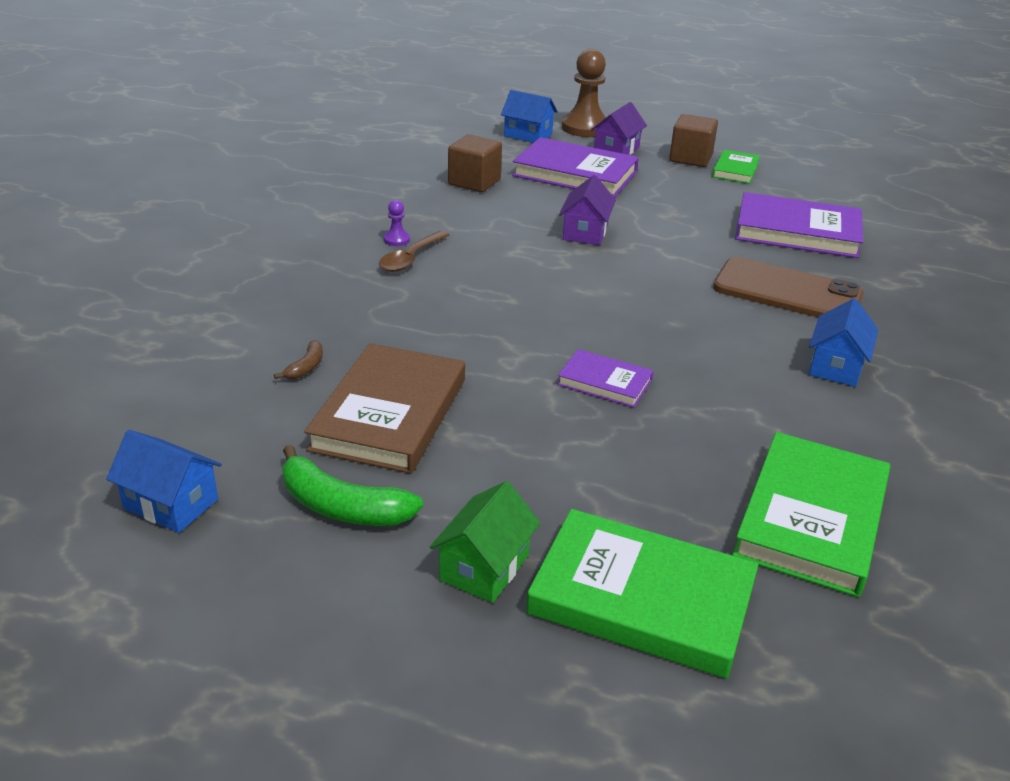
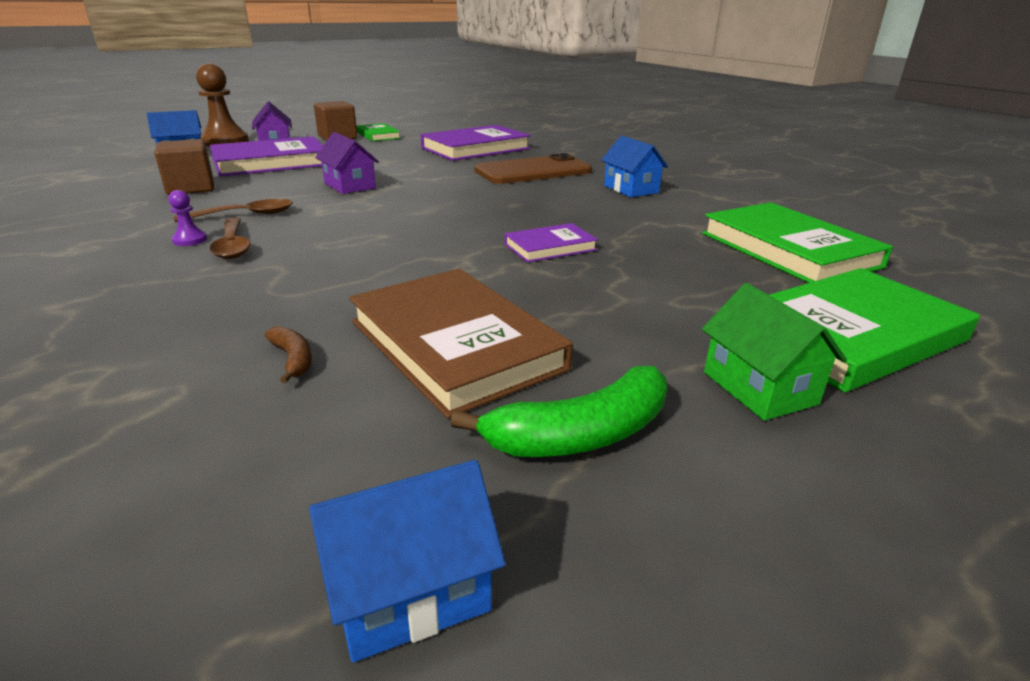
camera: 50 degrees left, 5 degrees down
(462, 231) = (245, 215): none -> brown spoon

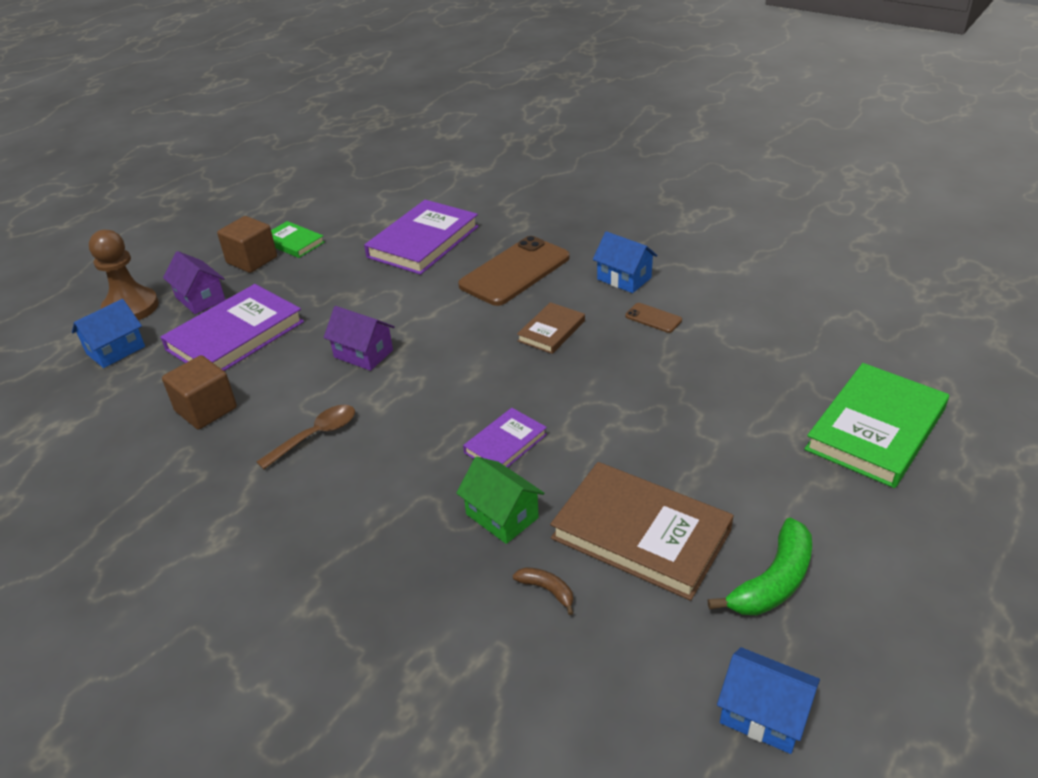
camera: 20 degrees left, 10 degrees up
(190, 240) = (308, 489): purple pawn -> none
(233, 246) = (357, 483): brown spoon -> none
(409, 591) = (763, 714): blue house -> blue house turned 75 degrees clockwise
(527, 203) = (551, 331): none -> brown book
(550, 247) = (619, 393): purple book -> purple book (505, 443)
(636, 213) = (653, 318): none -> brown phone
(759, 388) = (847, 502): green house -> green house (502, 516)
(788, 250) = (794, 336): green book -> none

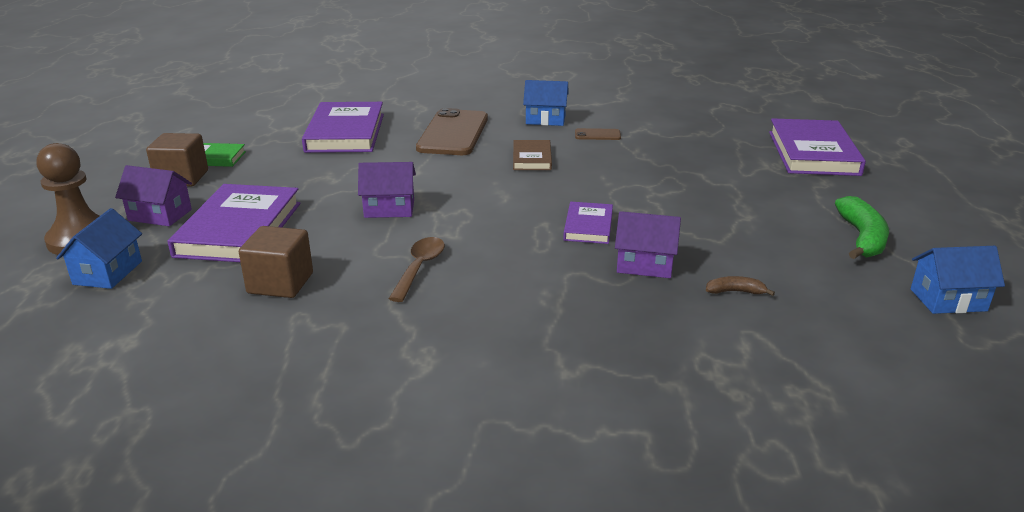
camera: 35 degrees left, 10 degrees down
(502, 516) = (645, 265): green house -> purple house
(641, 534) = (752, 243): brown book -> none
(875, 429) = (813, 153): green book -> purple book

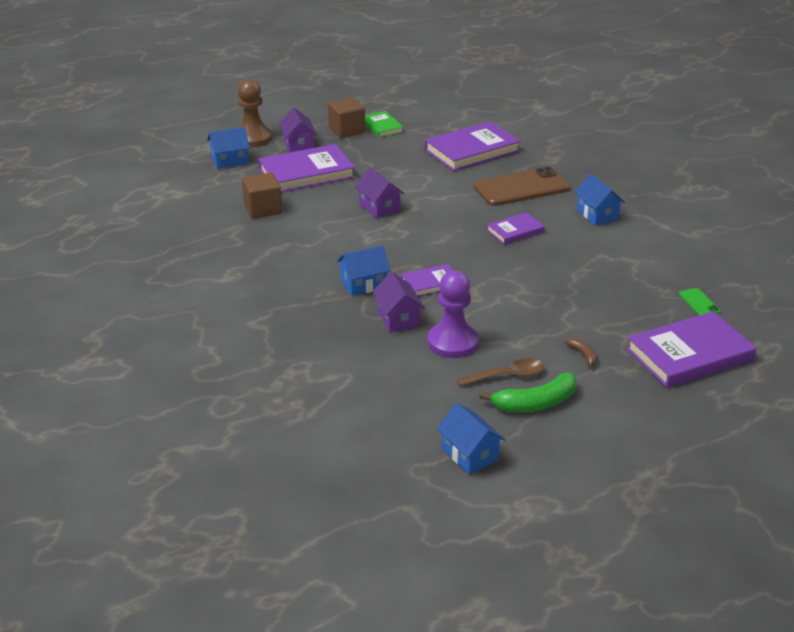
camera: 60 degrees right, 5 degrees up
(419, 268) = (318, 243): brown spoon -> brown spoon (507, 376)
(532, 158) = (515, 231): brown book -> purple book
(549, 265) = (363, 284): none -> blue house
(597, 135) = (595, 245): brown phone -> none
(720, 248) = (452, 342): none -> purple pawn
(732, 127) = (699, 303): none -> green phone
(735, 292) = (395, 361): brown banana -> brown banana (583, 355)

